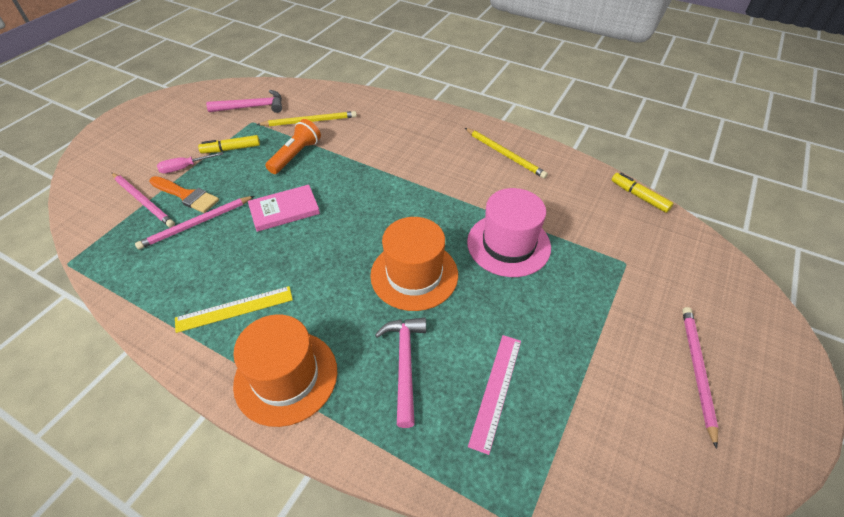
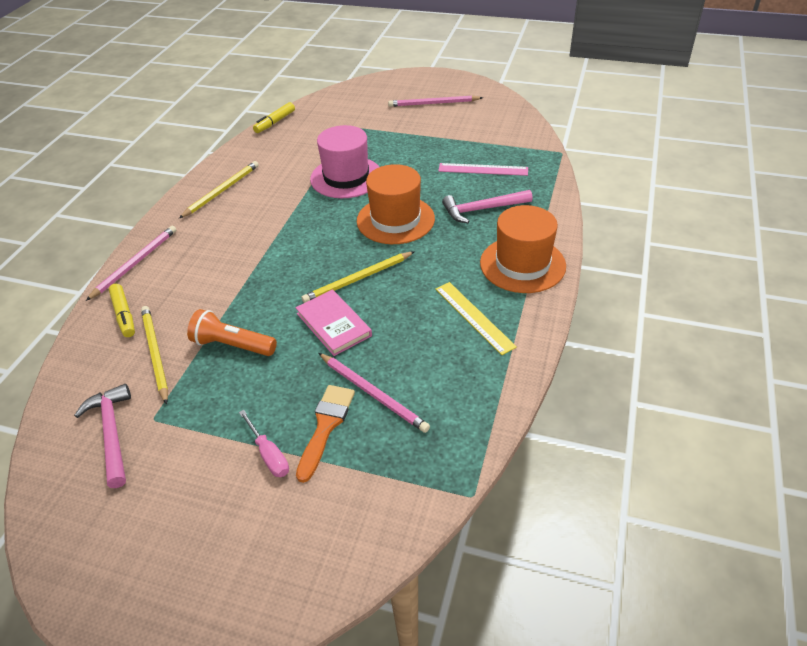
camera: 100 degrees left, 5 degrees down
(143, 201) = (345, 470): pink pencil -> pink pencil (135, 263)
(231, 149) = (222, 417): yellow marker -> yellow marker (124, 315)
(333, 232) = (358, 279): none -> yellow pencil

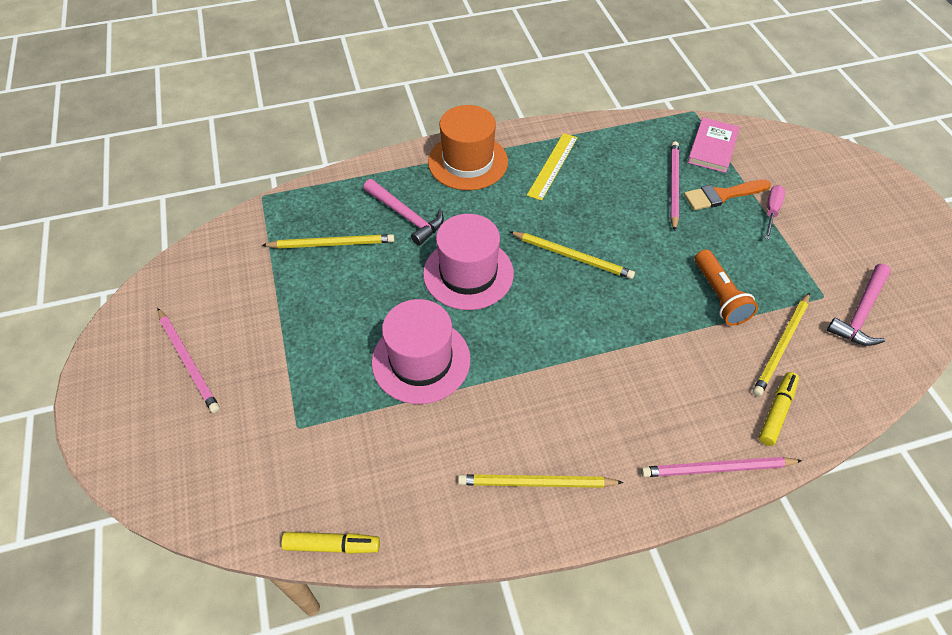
camera: 125 degrees left, 10 degrees up
(333, 324) = (636, 243): pink book -> pink book (712, 147)
(395, 220) = (468, 273): orange hat -> pink hat
(483, 169) = (332, 244): pink ruler -> yellow pencil

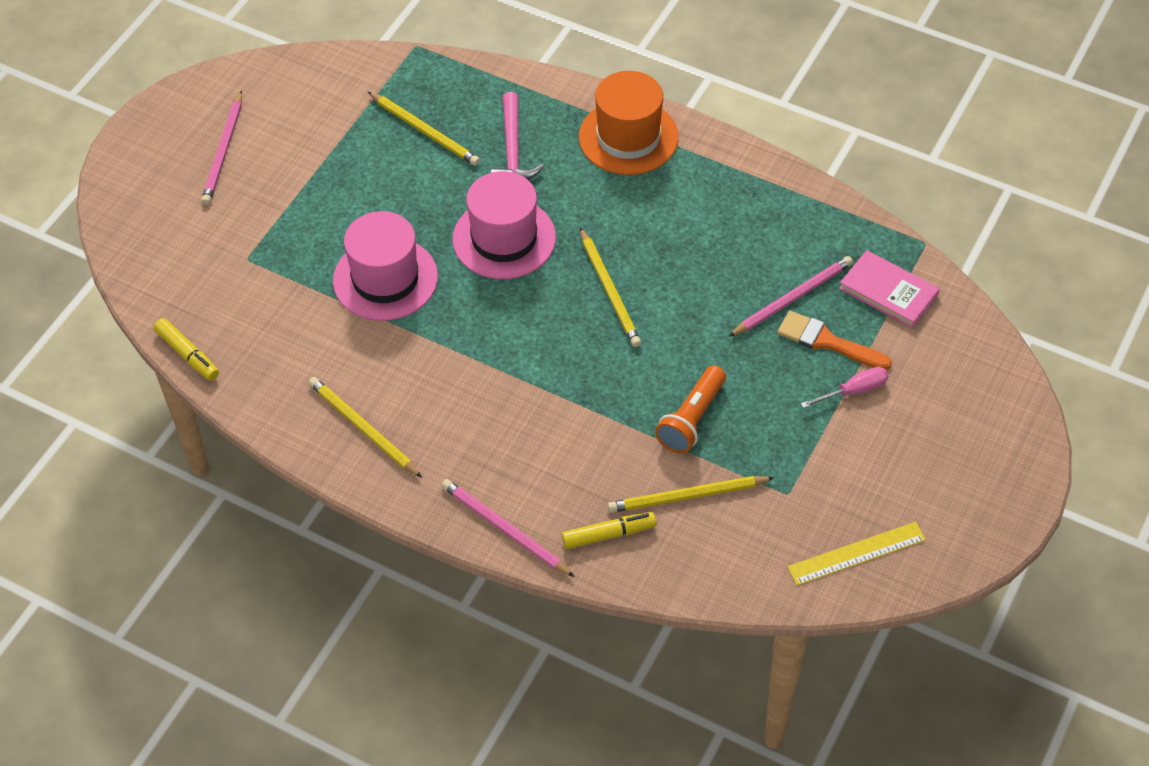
camera: 45 degrees right, 0 degrees up
(552, 166) = (702, 196): yellow ruler -> yellow ruler (856, 553)
(712, 147) = (888, 292): pink book -> pink book turned 60 degrees clockwise
(860, 312) = (800, 531): pink hammer -> none

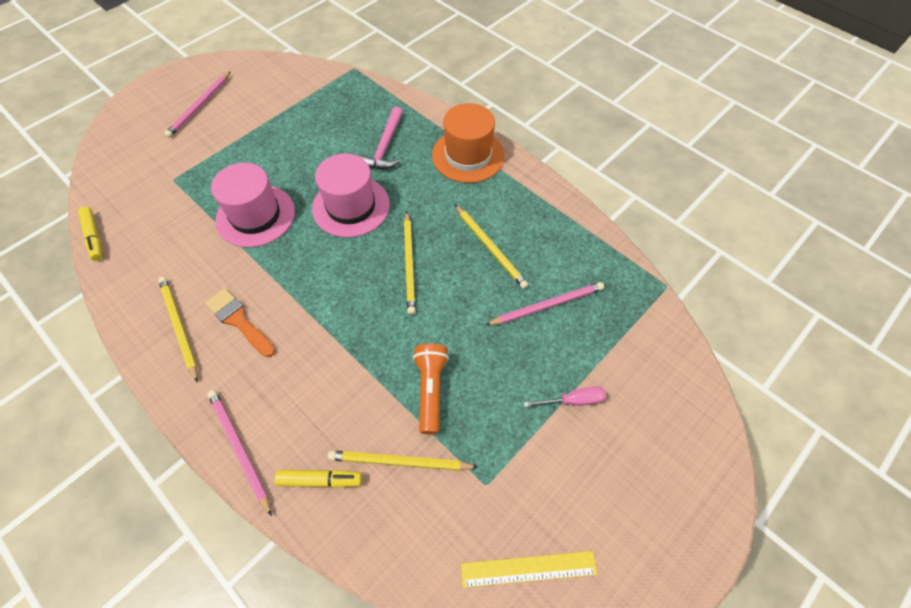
camera: 15 degrees right, 5 degrees up
(425, 131) = (333, 122): yellow pencil -> yellow pencil (490, 248)
(692, 419) = (430, 389): orange flashlight -> orange flashlight turned 135 degrees clockwise
(827, 342) = (564, 350): orange brush -> orange brush (239, 321)
(888, 292) = (626, 319): pink book -> none

